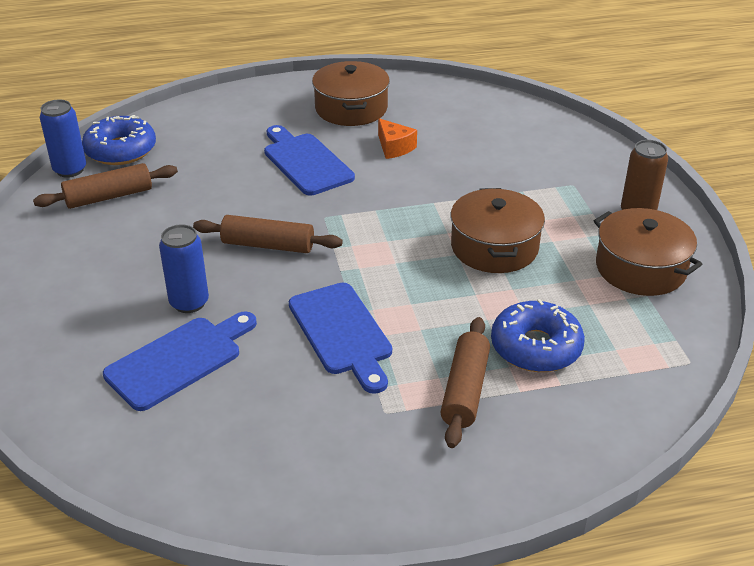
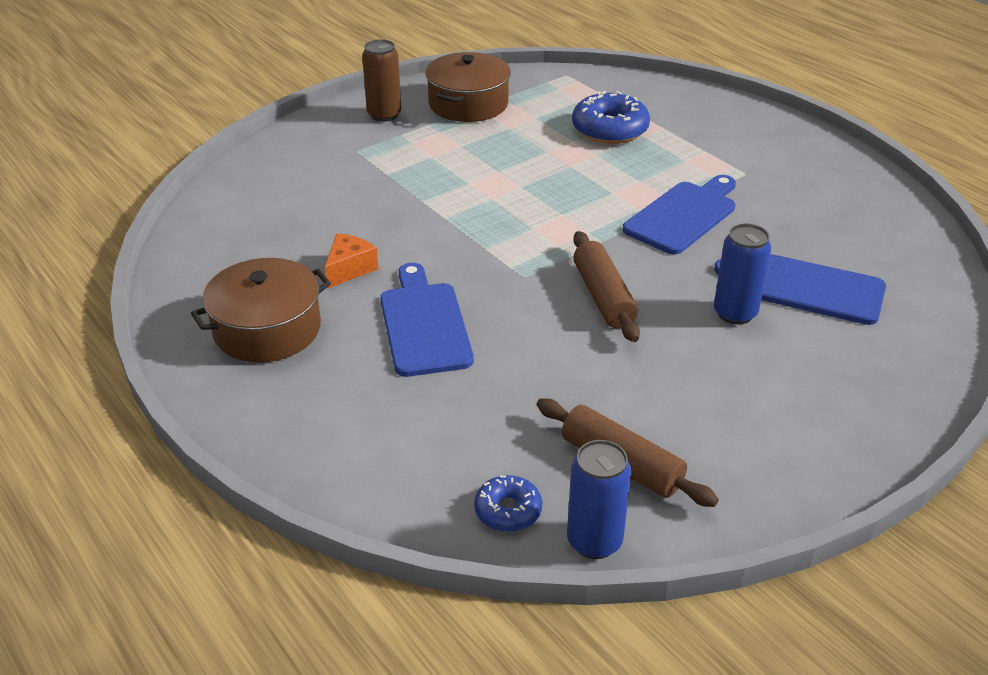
camera: 115 degrees left, 0 degrees up
(121, 150) = (508, 511): blue donut -> blue donut, size x0.57
(305, 162) = (424, 324): blue cutting board -> blue cutting board turned 135 degrees clockwise
(465, 390) = (687, 147): brown rolling pin -> none
(494, 247) = (494, 170): brown pot -> none

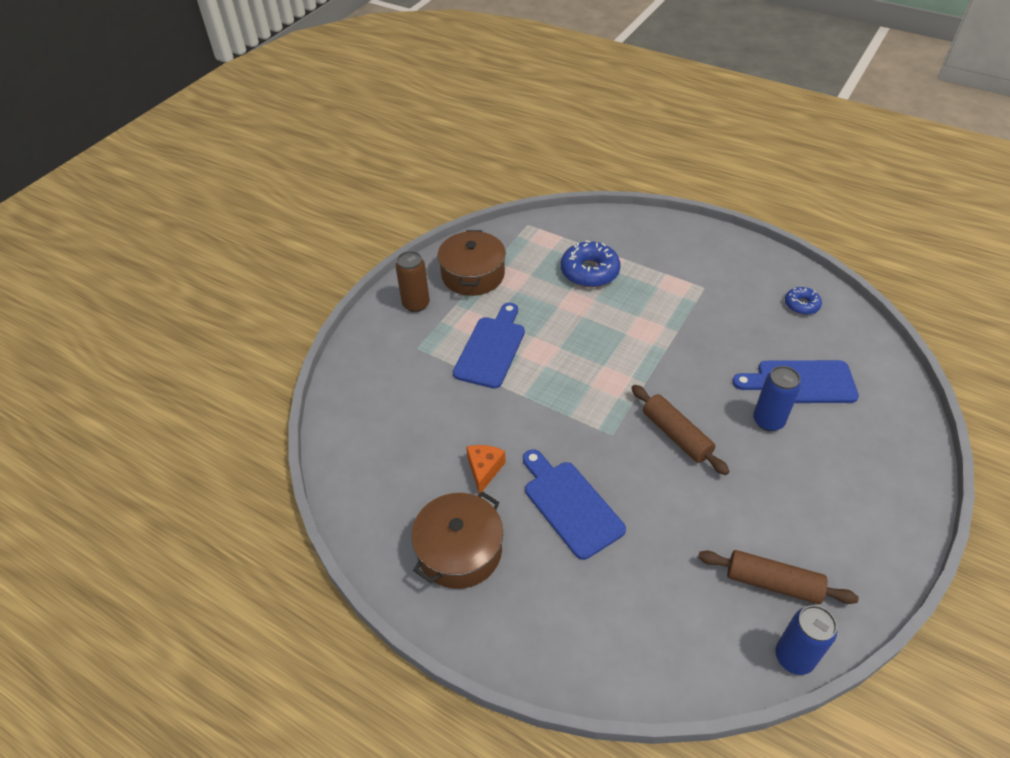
camera: 20 degrees left, 10 degrees up
(508, 511) = (725, 654): blue donut -> blue donut (801, 305)
(683, 215) = (685, 340): blue cutting board -> blue cutting board (491, 348)

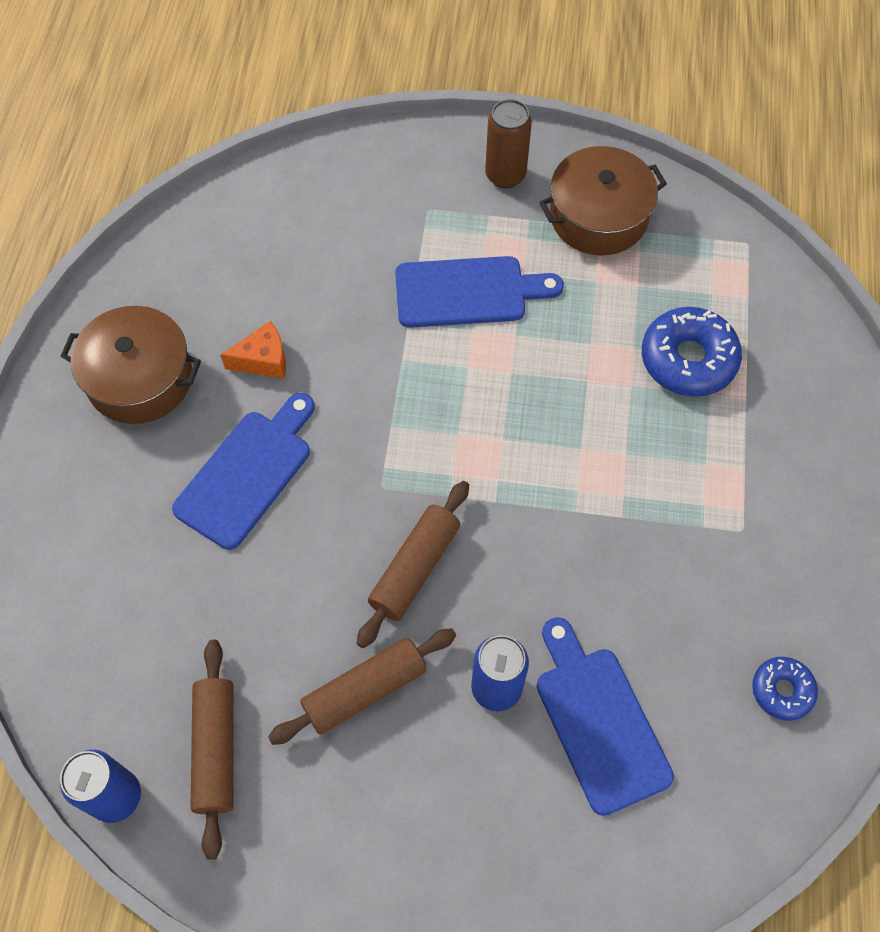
camera: 65 degrees right, 15 degrees up
(752, 486) = (365, 690): none -> brown rolling pin

